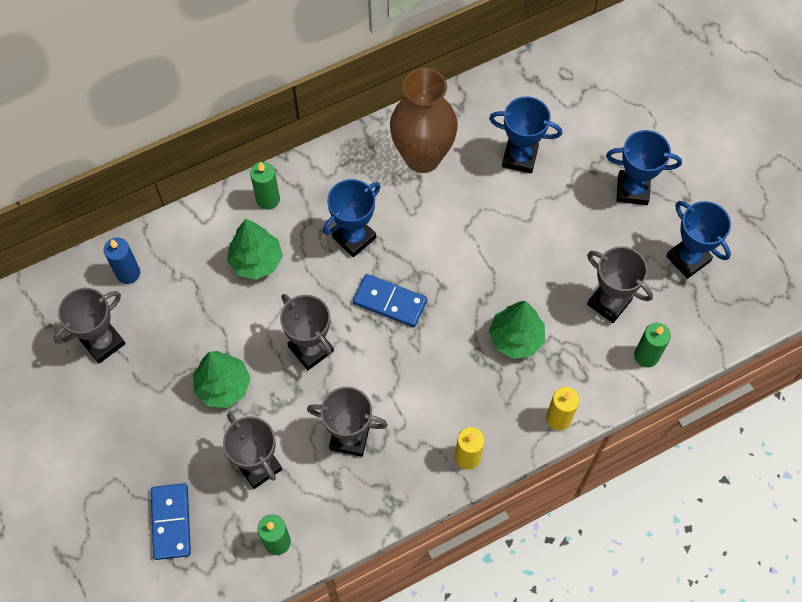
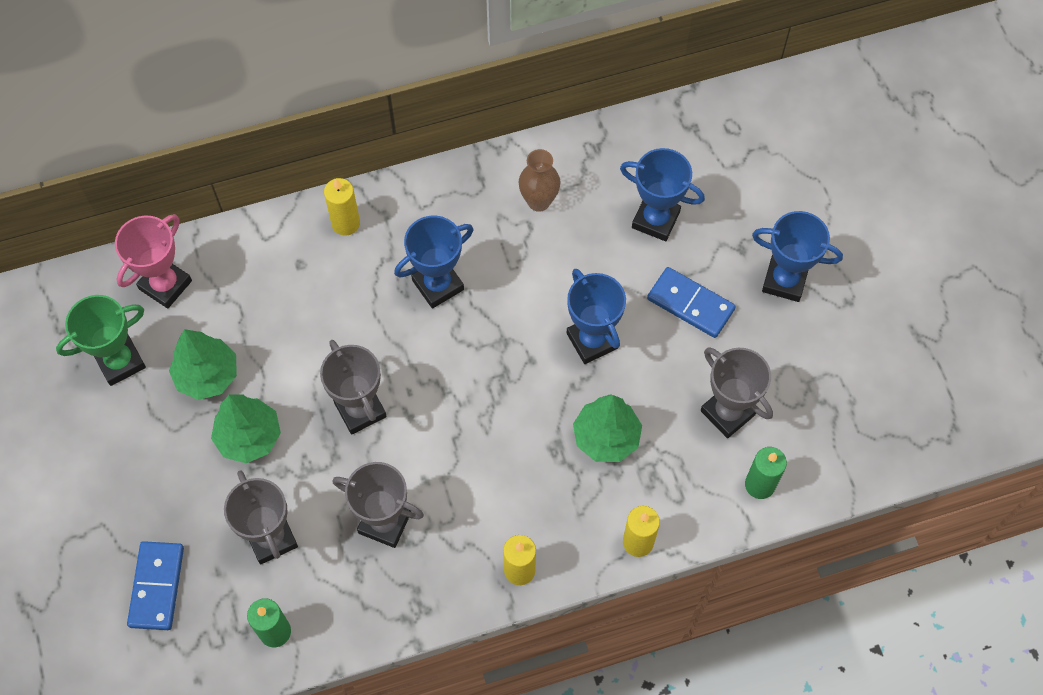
camera: 10 degrees right, 0 degrees up
(103, 342) = (120, 361): grey trophy -> green trophy
(128, 273) = (165, 285): blue candle -> pink trophy
(256, 261) = (317, 295): green tree -> green tree (207, 376)
(268, 199) = (345, 223): green candle -> yellow candle
(389, 302) = (464, 369): blue domino -> blue domino (690, 304)
(422, 157) = (539, 201): brown vase -> brown vase, size x0.52
(688, 258) = (835, 375): blue trophy -> blue trophy (592, 340)

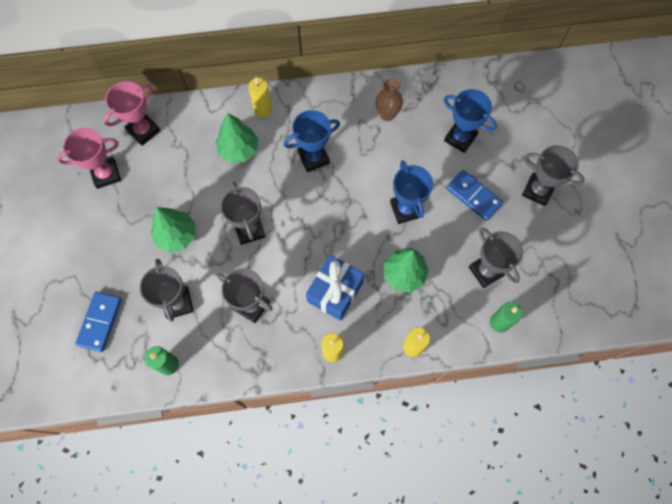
camera: 10 degrees right, 5 degrees up
(120, 361) = (106, 174): green trophy -> pink trophy
(207, 376) = (158, 192): green tree -> green tree (239, 150)
(507, 481) = (335, 291): none -> blue gift
(784, 280) = (537, 190): blue trophy -> grey trophy

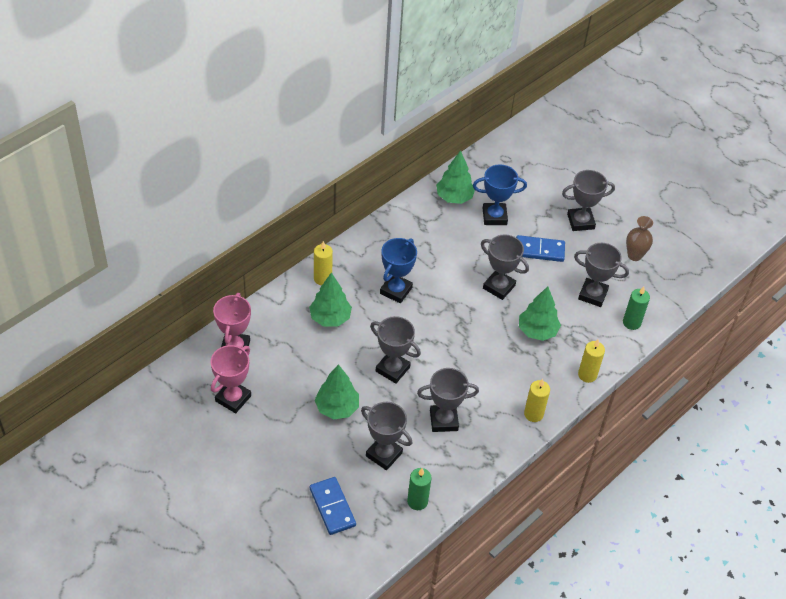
camera: 40 degrees left, 20 degrees down
(335, 291) = (498, 373): blue gift -> none
(387, 114) = (425, 229): brown vase -> brown vase (634, 255)
(406, 209) = (499, 287): blue trophy -> grey trophy
(439, 98) = (454, 197): none -> green tree

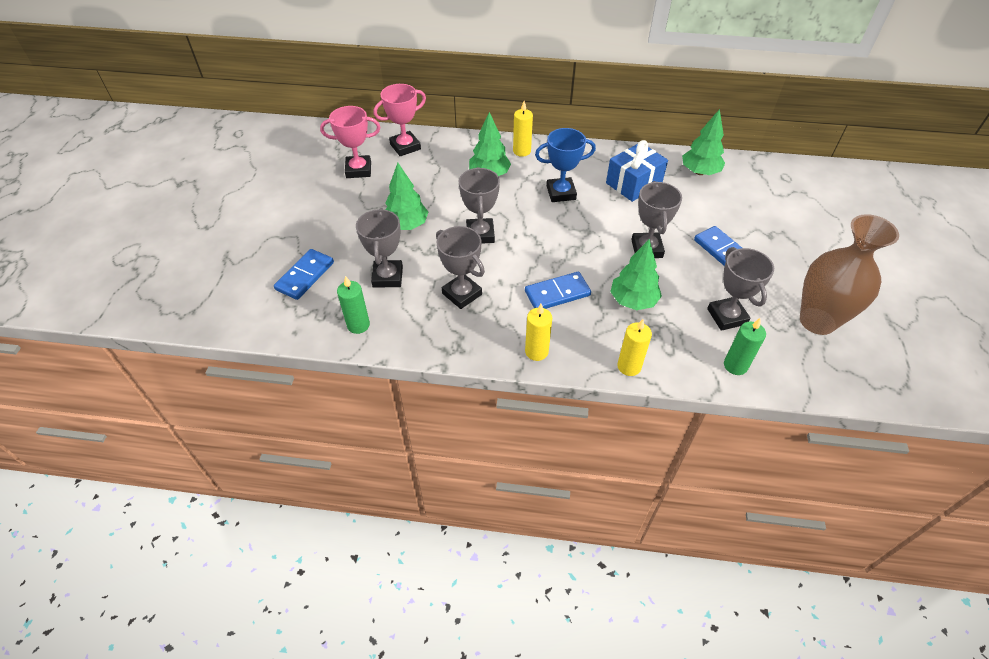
camera: 55 degrees right, 0 degrees up
(428, 242) = (633, 183): none -> blue gift
(493, 366) = (557, 293): none -> blue domino
(494, 216) = (716, 204): blue trophy -> none
(580, 221) = (796, 260): grey trophy -> none
(634, 255) = (817, 321): brown vase -> brown vase, size x1.92

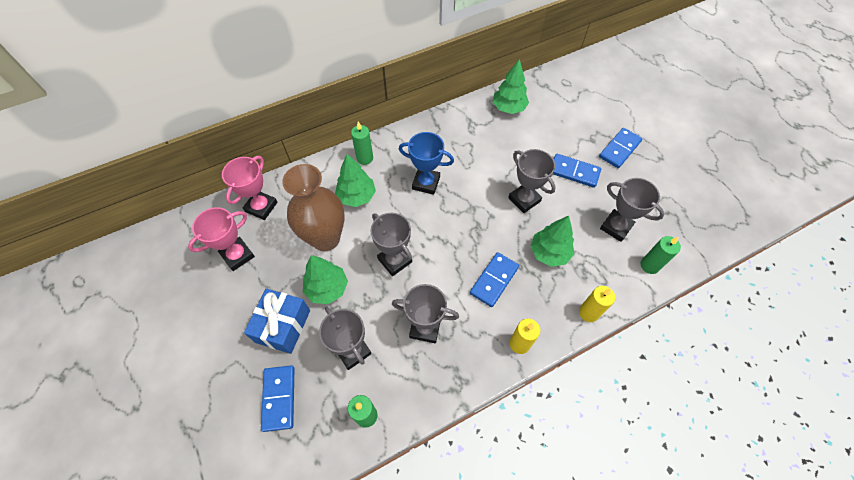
camera: 35 degrees left, 10 degrees up
(521, 151) = (365, 158): yellow candle -> green candle
(561, 193) = (426, 183): blue trophy -> blue trophy turned 60 degrees clockwise
(633, 183) = (472, 144): blue gift -> blue gift (283, 326)
(795, 257) = (619, 149): none -> blue domino
(817, 321) = (668, 196): brown vase -> brown vase (325, 238)

